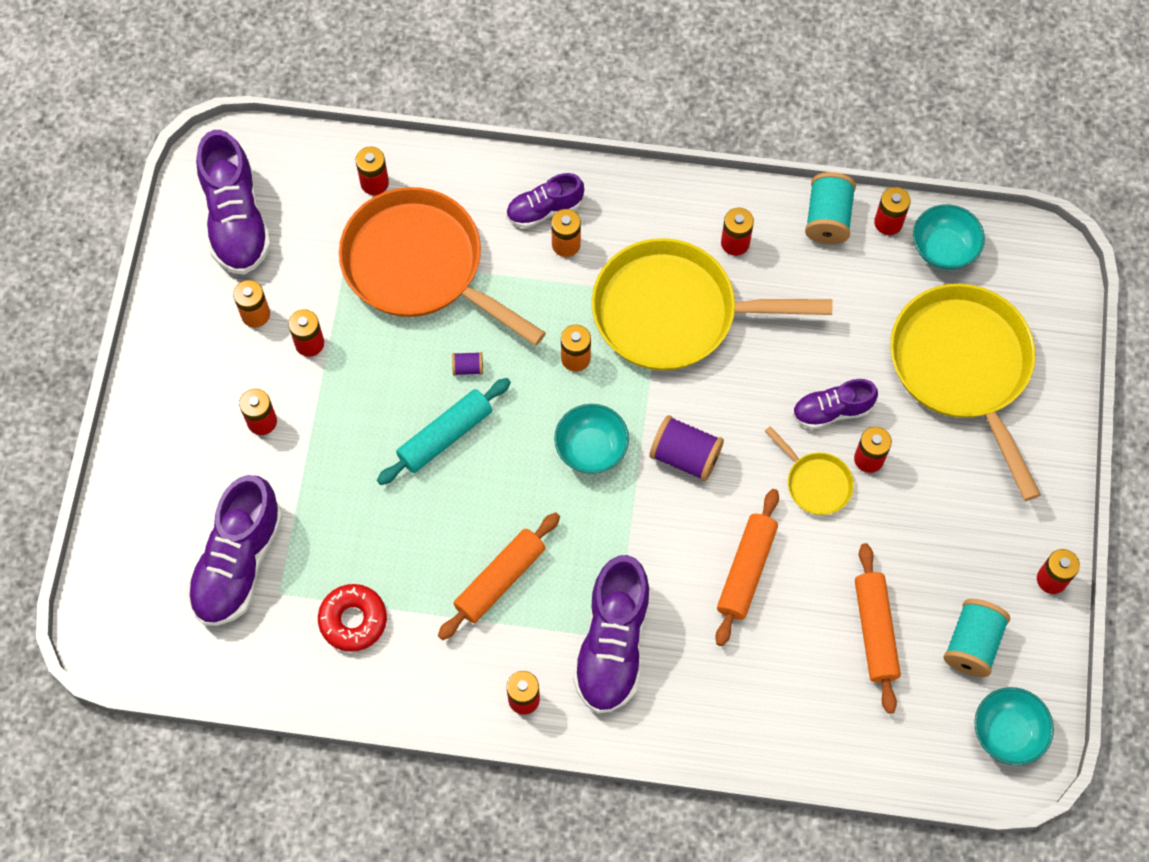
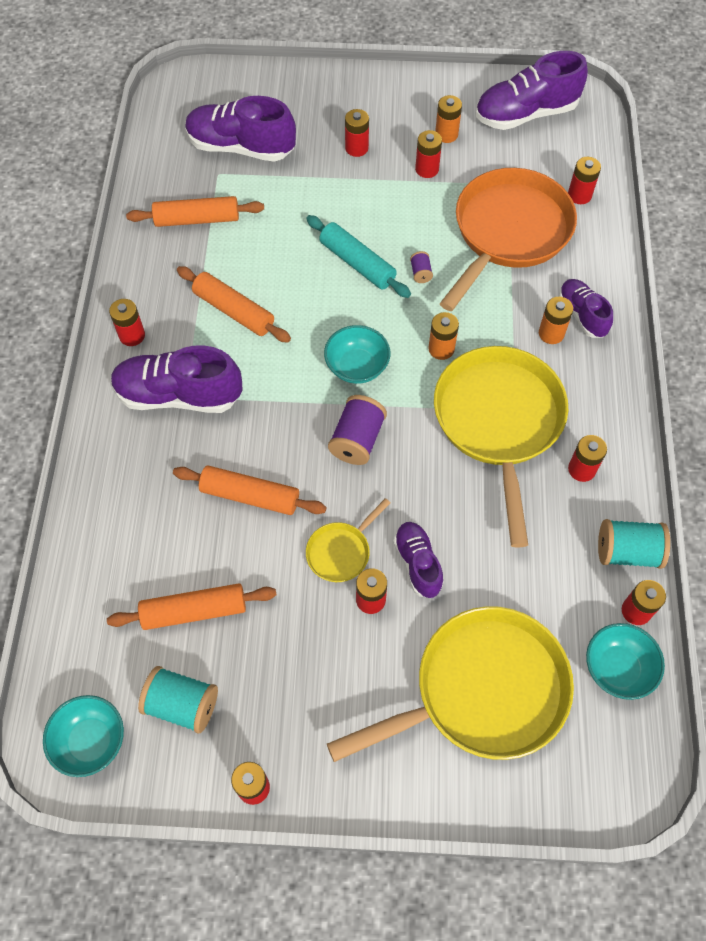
camera: 85 degrees right, 5 degrees down
(353, 620) = (197, 219): red donut -> orange rolling pin

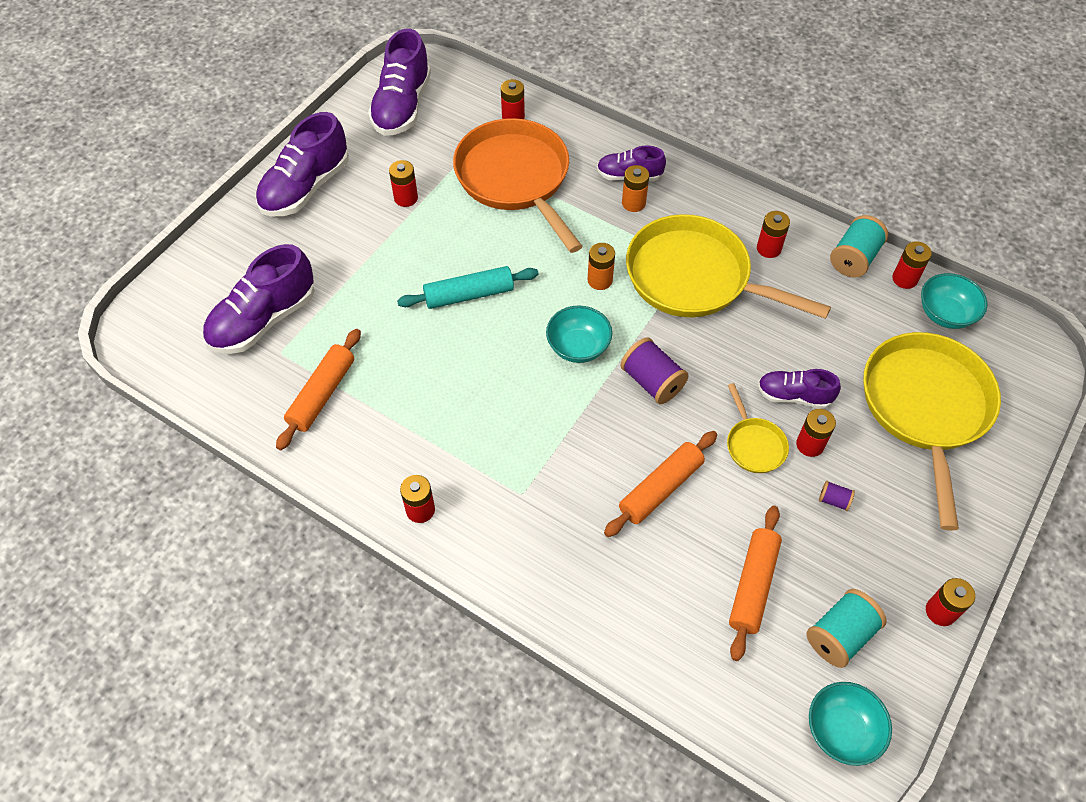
camera: 60 degrees left, 5 degrees down
(179, 395) = (517, 499): purple shoe -> purple shoe (306, 188)
(234, 311) = (453, 412): orange rolling pin -> none
(356, 148) = (340, 234): red battery -> none
(420, 273) = (513, 256): purple spool -> purple spool (833, 500)
(446, 134) = (379, 167): orange battery -> none

